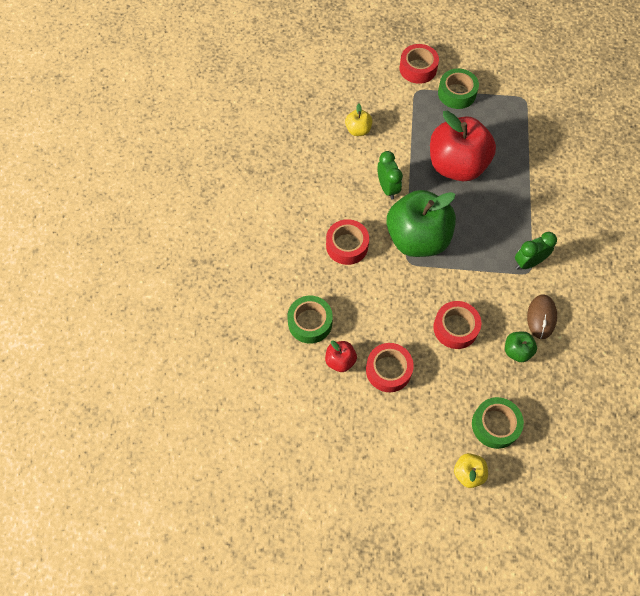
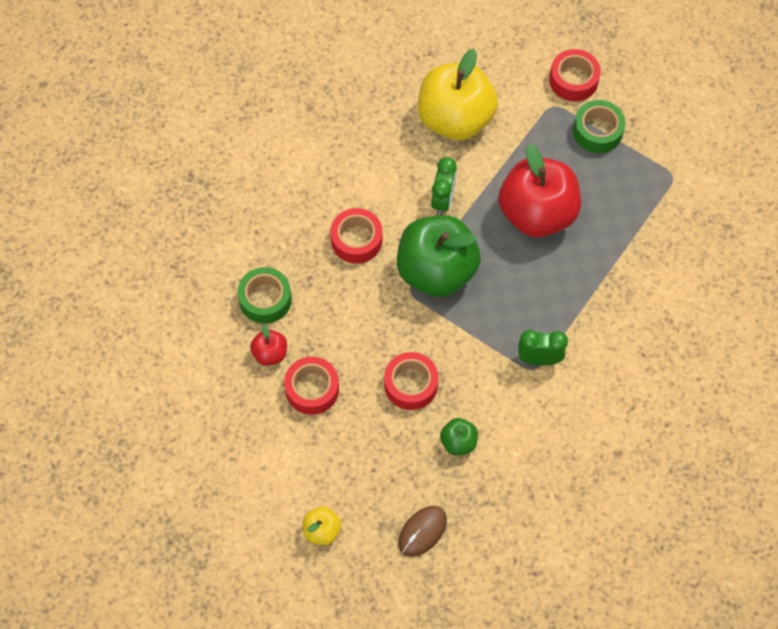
camera: 30 degrees right, 0 degrees up
(358, 130) = (455, 119): yellow apple -> yellow apple, size x2.30
(495, 425) = (382, 501): green tape -> none
(541, 317) = (510, 423): brown mouse -> brown mouse (422, 531)

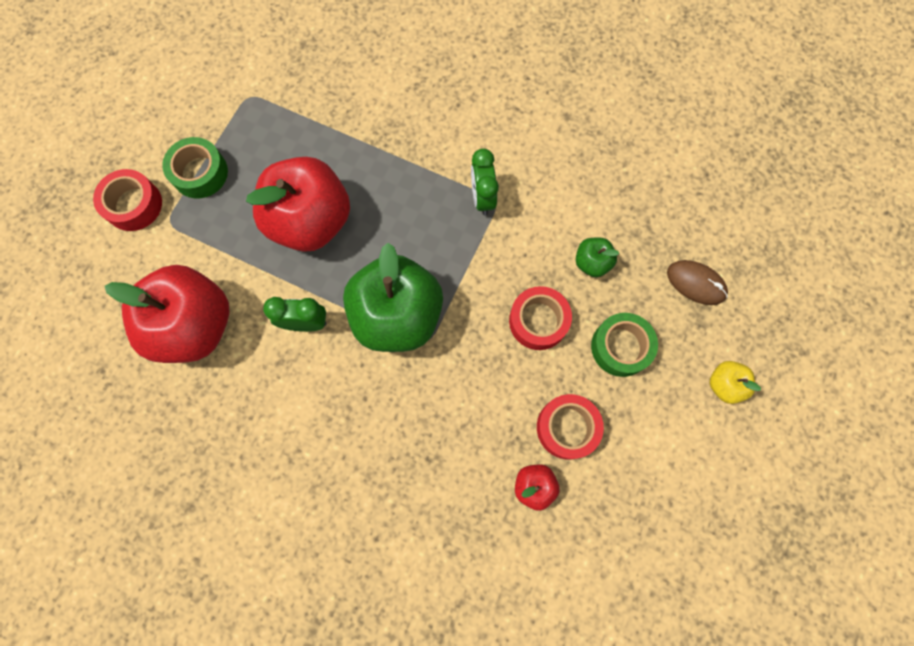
camera: 100 degrees left, 10 degrees up
(265, 299) = (466, 507): green tape -> green tape (620, 347)
(356, 240) = (370, 412): red tape -> none
(455, 119) = (195, 326): yellow apple -> red apple

